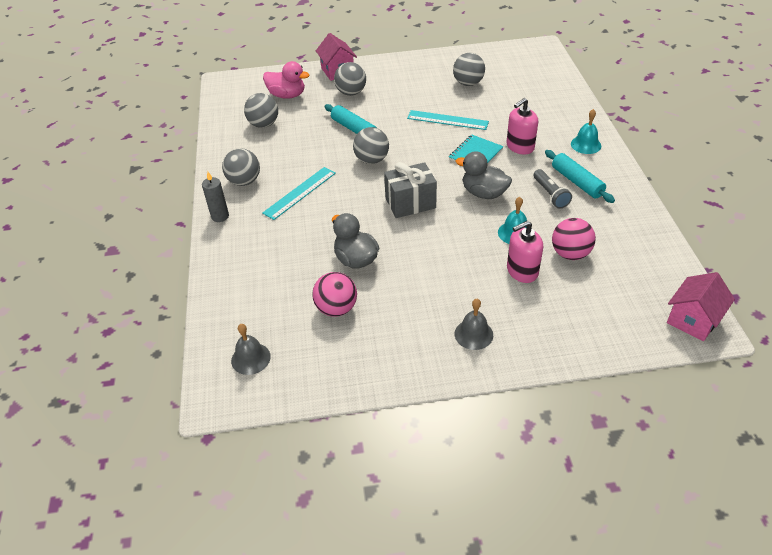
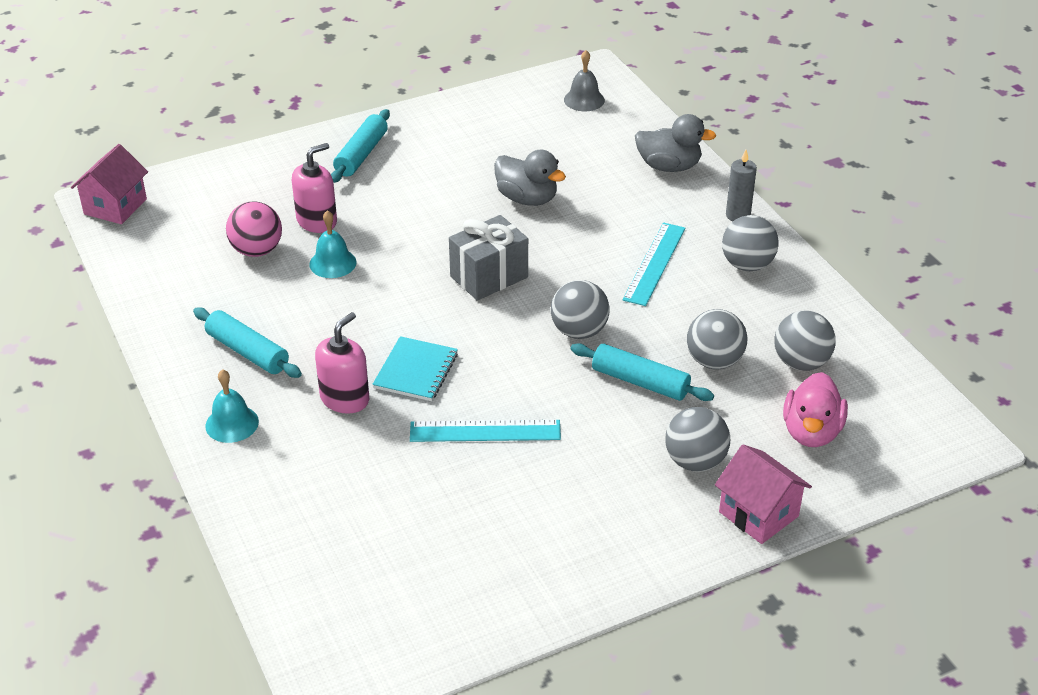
camera: 160 degrees right, 5 degrees down
(287, 95) = (811, 432): pink duck -> pink duck turned 75 degrees counterclockwise
(336, 308) = (522, 150): pink ball -> none
(468, 83) = (474, 531): grey ball -> grey ball (714, 361)
(473, 334) = (361, 154): grey bell -> turquoise rolling pin
(483, 193) = (387, 309): grey duck -> grey duck (669, 166)
(550, 194) = (288, 325): grey flashlight -> none

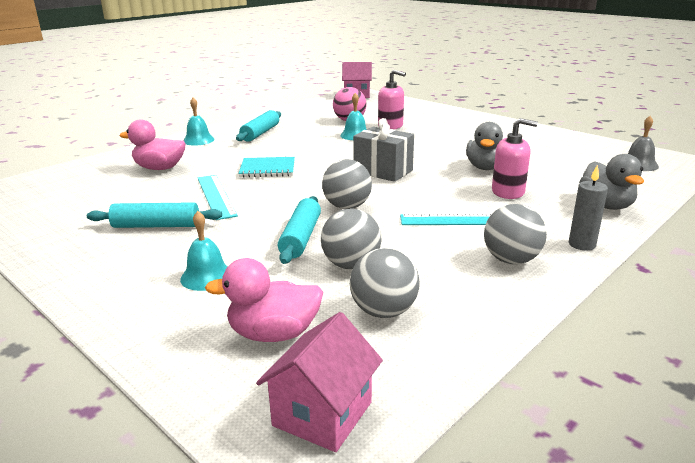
camera: 70 degrees right, 15 degrees down
(341, 477) = (159, 168): none -> pink duck
(345, 399) = (231, 158): pink soap dispenser -> pink soap dispenser (508, 192)
(361, 154) = (468, 124): turquoise rolling pin -> turquoise rolling pin (156, 226)
(695, 461) = (207, 276): grey ball -> turquoise bell
(758, 514) = (139, 320): pink house -> pink house (322, 414)

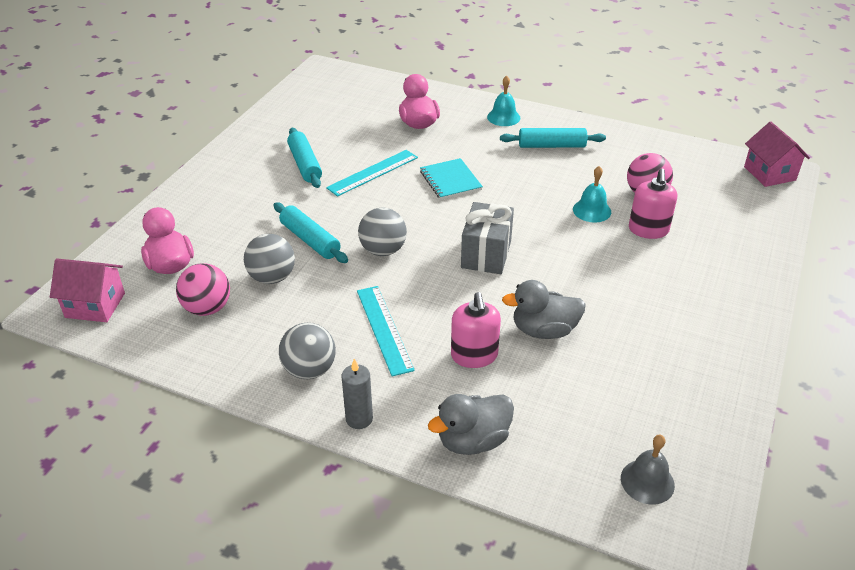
camera: 70 degrees right, 15 degrees up
(207, 276) = (235, 214): turquoise bell -> none
(300, 238) = (310, 240): turquoise rolling pin -> turquoise rolling pin turned 60 degrees clockwise
(383, 311) = (207, 308): grey ball -> pink ball

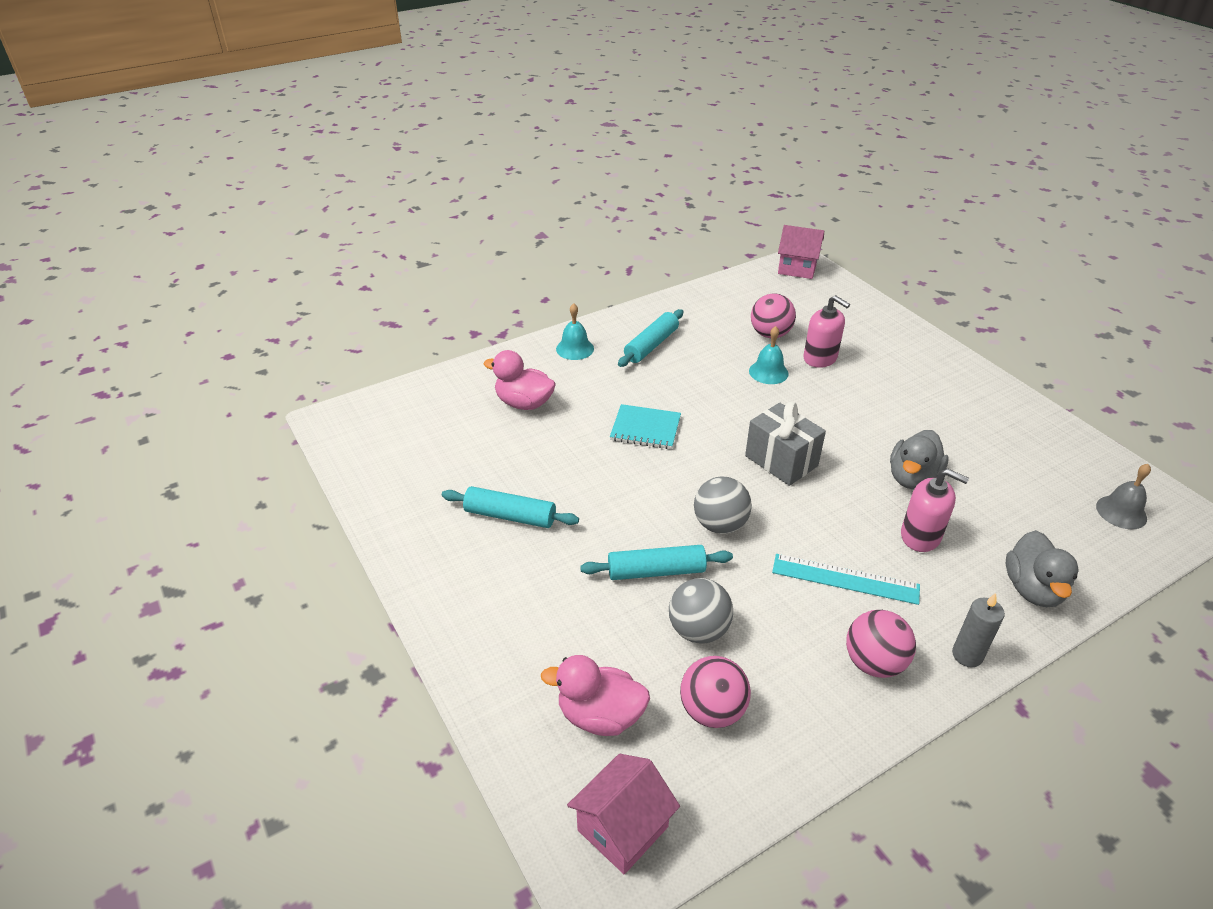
camera: 55 degrees left, 0 degrees up
(309, 370) = (874, 663): grey ball -> pink ball
(373, 172) = (578, 473): turquoise ruler -> none

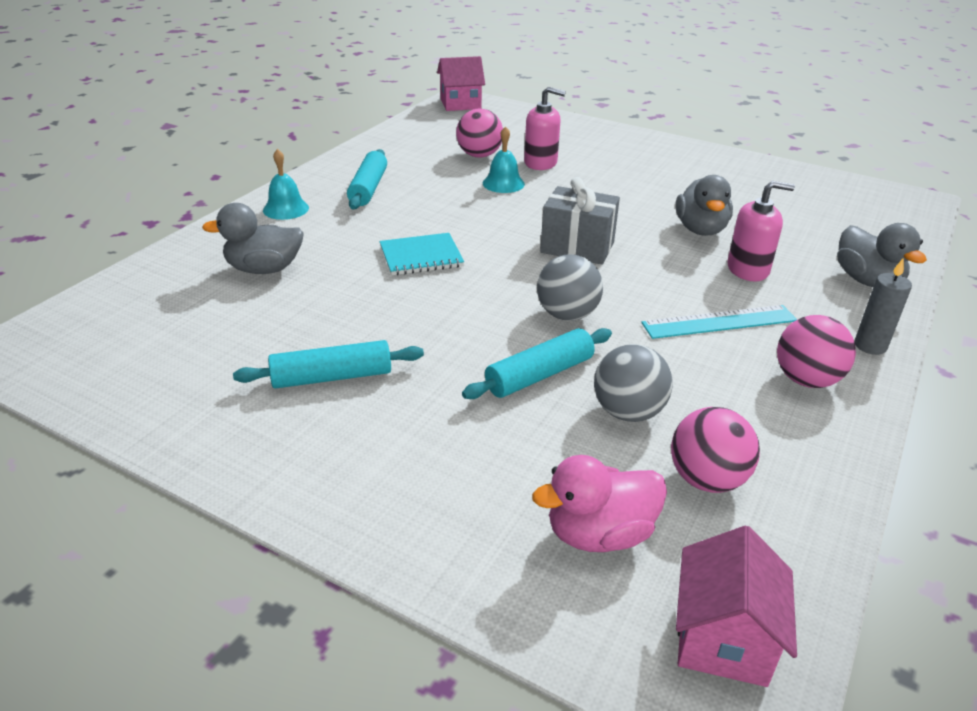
camera: 30 degrees left, 5 degrees down
(524, 403) = (264, 269): pink duck -> grey duck
(1121, 512) = (872, 209): grey bell -> none

